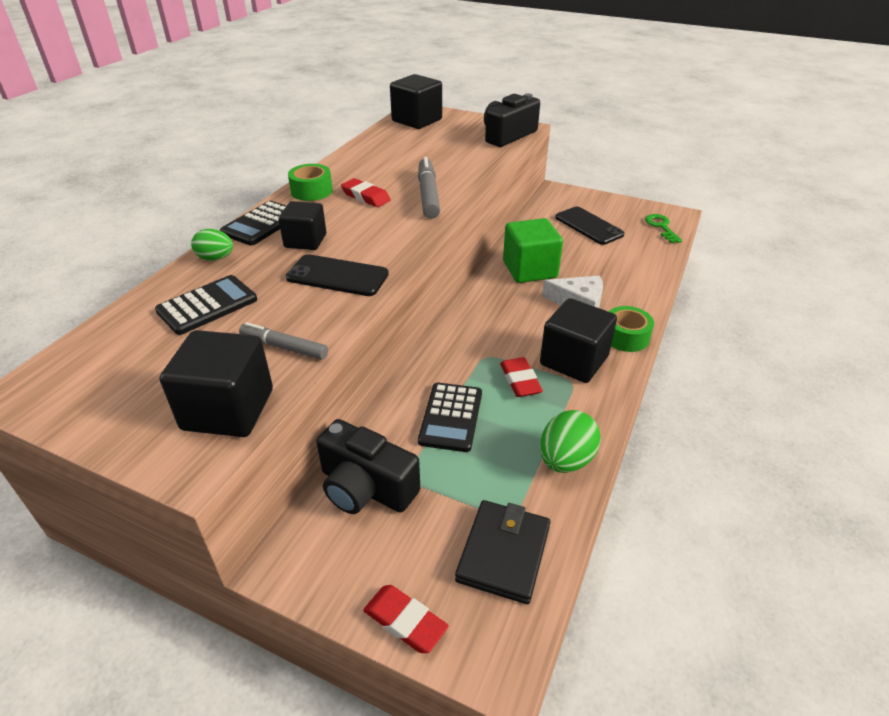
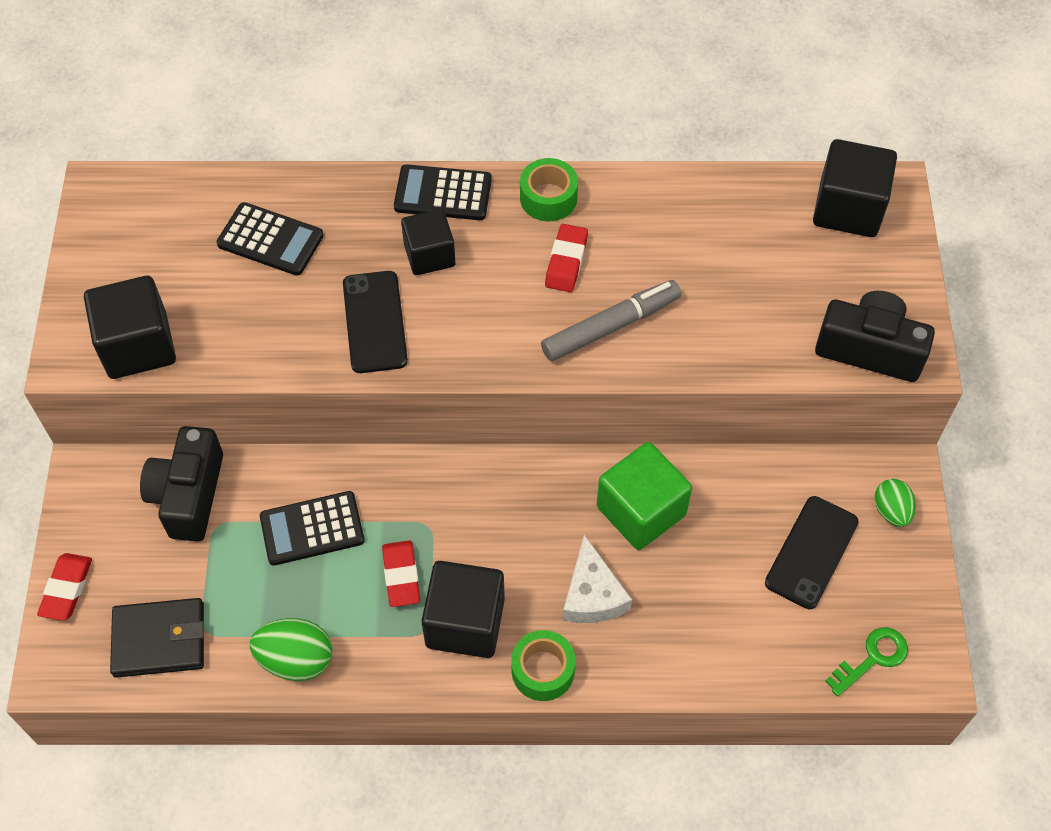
camera: 65 degrees right, 20 degrees up
(216, 258) = (353, 195): green egg -> green egg (891, 511)
(284, 347) = (236, 340): grey marker -> none
(520, 380) = (401, 576): red eraser -> red eraser turned 60 degrees counterclockwise

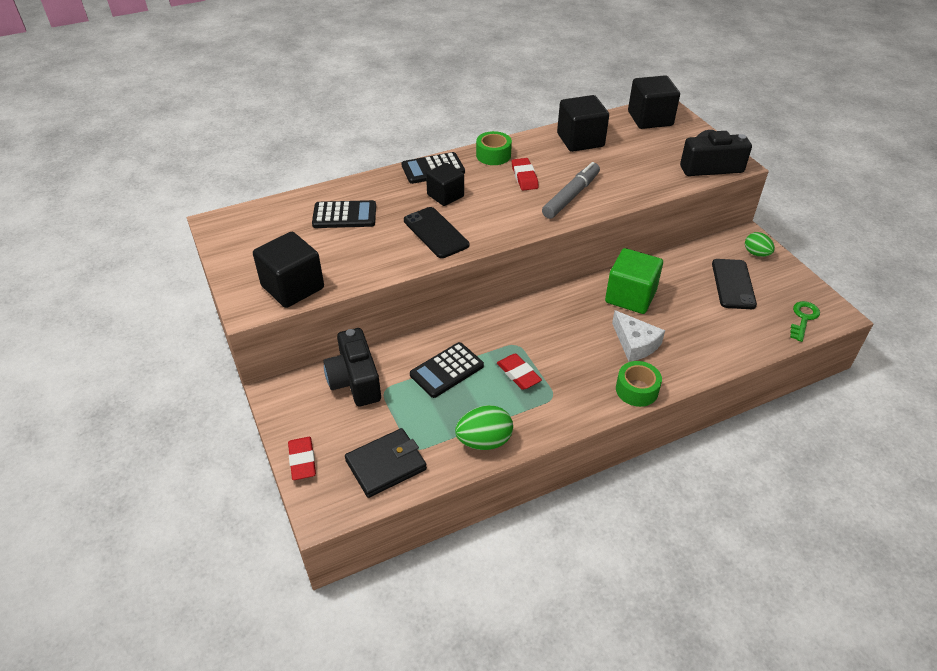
camera: 25 degrees left, 15 degrees down
(465, 622) = (574, 383): black cube -> black cube (580, 140)

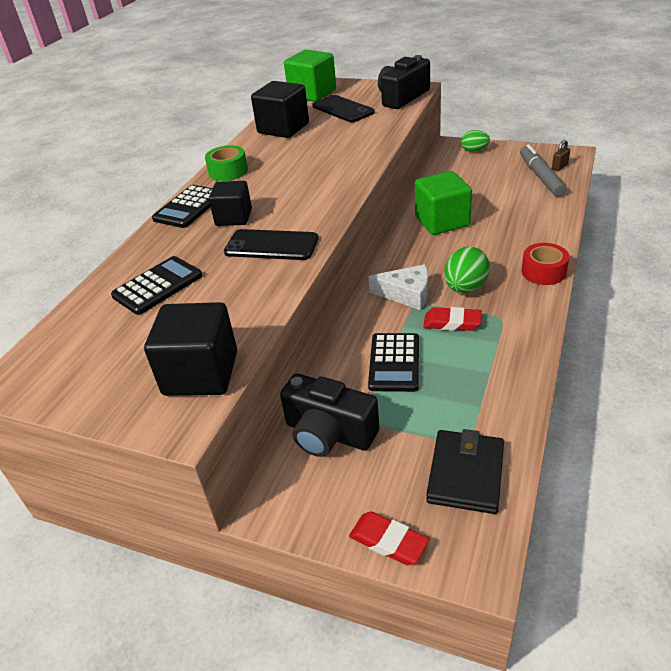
camera: 40 degrees left, 5 degrees down
(484, 441) = (507, 387): green egg -> green egg (465, 287)
(524, 177) = (280, 170): red eraser -> none
(571, 196) = (339, 162): grey marker -> grey marker (540, 176)
(635, 343) = (493, 246): white cheese -> white cheese (407, 294)
(637, 390) = (543, 272): green tape -> red tape
(650, 119) = (312, 93): black cube -> green cube
(733, 284) = (490, 174): black phone -> black phone (342, 109)
(803, 318) = (559, 167): green key -> brown padlock

